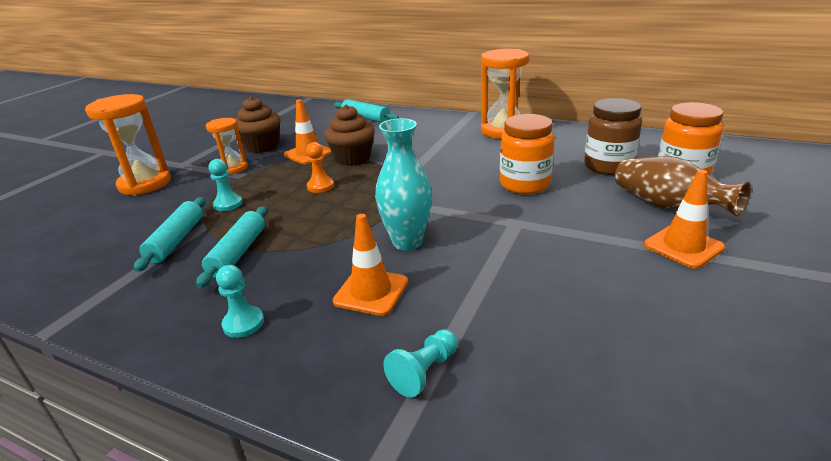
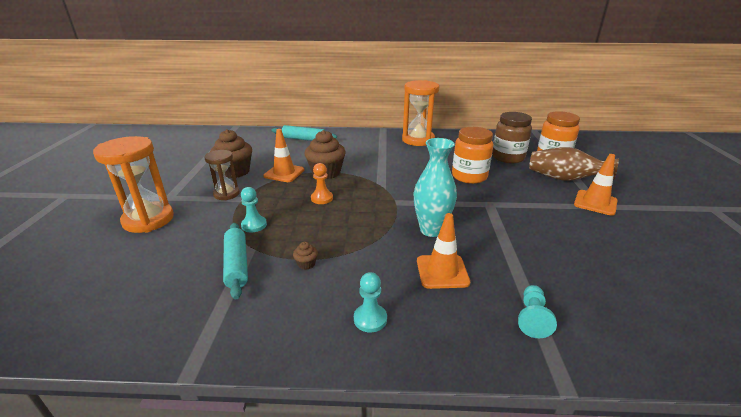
camera: 25 degrees left, 0 degrees up
(233, 168) = (226, 194): orange hourglass -> brown hourglass
(238, 253) = (306, 264): turquoise rolling pin -> brown cupcake

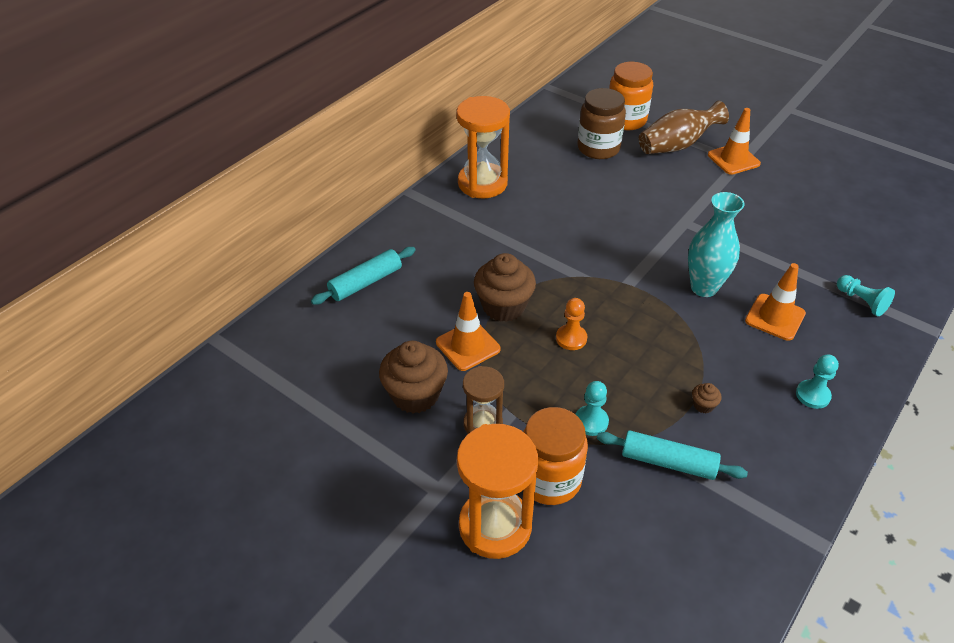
camera: 55 degrees left, 15 degrees up
(469, 176) = (617, 201): orange jar -> orange jar (549, 480)

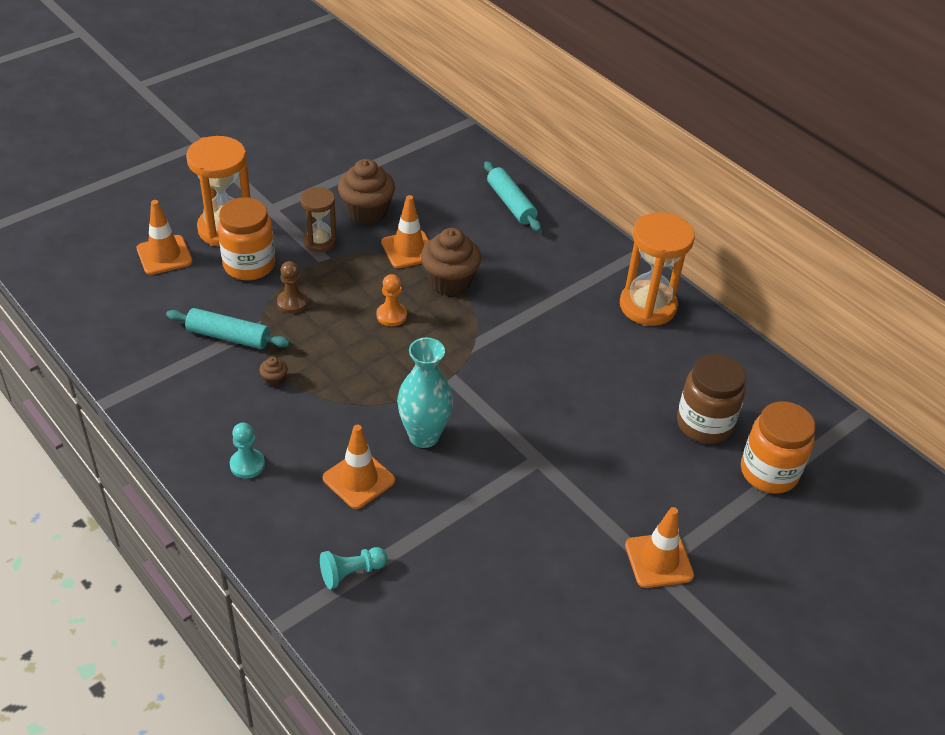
camera: 100 degrees right, 0 degrees up
(569, 579) = (164, 255): none -> orange traffic cone
(591, 421) = (292, 303): turquoise pawn -> brown pawn
(668, 462) = (229, 336): turquoise rolling pin -> turquoise rolling pin turned 75 degrees clockwise
(677, 145) = (701, 508): brown vase -> none

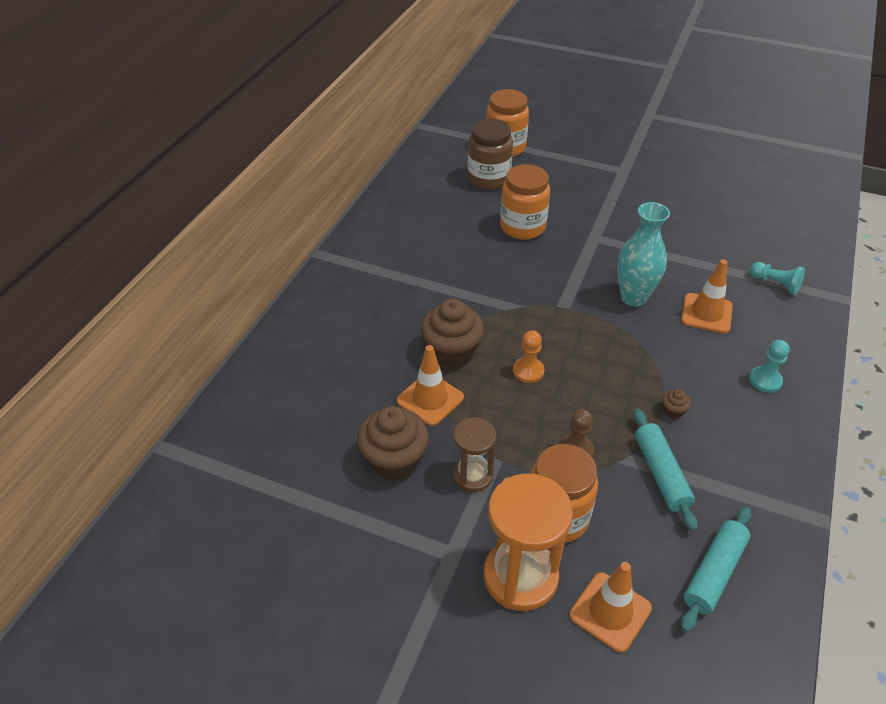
camera: 115 degrees left, 0 degrees up
(511, 203) = (303, 354): turquoise rolling pin -> turquoise rolling pin (713, 572)
(594, 409) = (522, 227): none -> orange jar
(647, 306) = (388, 232): orange hourglass -> none
(658, 560) = (617, 170): orange traffic cone -> none

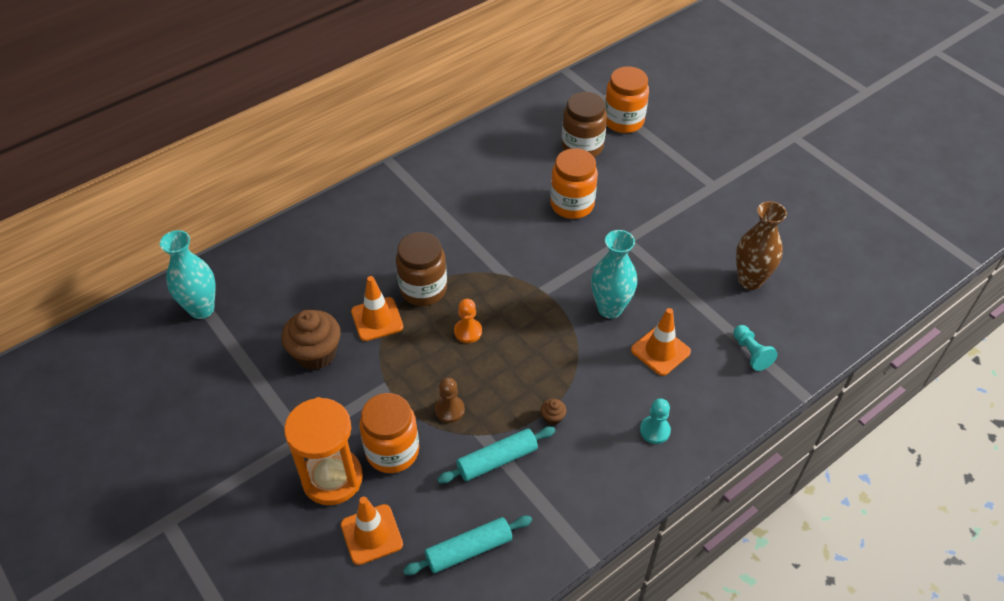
camera: 30 degrees right, 5 degrees up
(226, 474) = (201, 309): none -> turquoise vase
(452, 352) = (423, 289): brown cupcake -> brown jar
(472, 475) = (359, 391): brown hourglass -> none
(660, 474) = (497, 460): turquoise rolling pin -> turquoise rolling pin turned 45 degrees clockwise
(720, 229) = (750, 280): none -> brown vase

